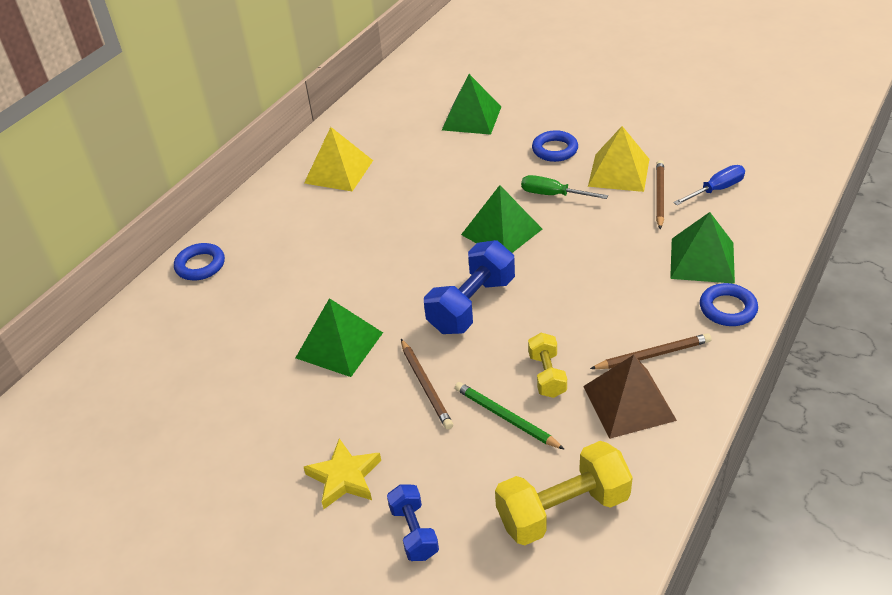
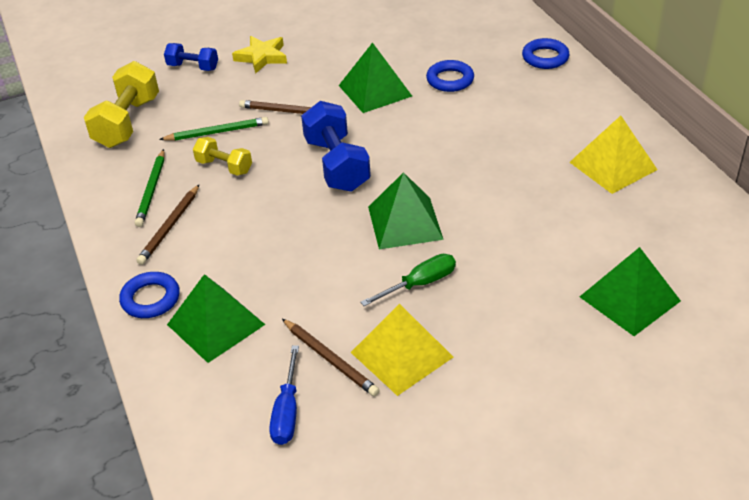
camera: 125 degrees right, 0 degrees up
(555, 150) = (496, 329): blue ring -> blue ring (450, 80)
(629, 403) = (151, 190): brown pyramid -> green pencil

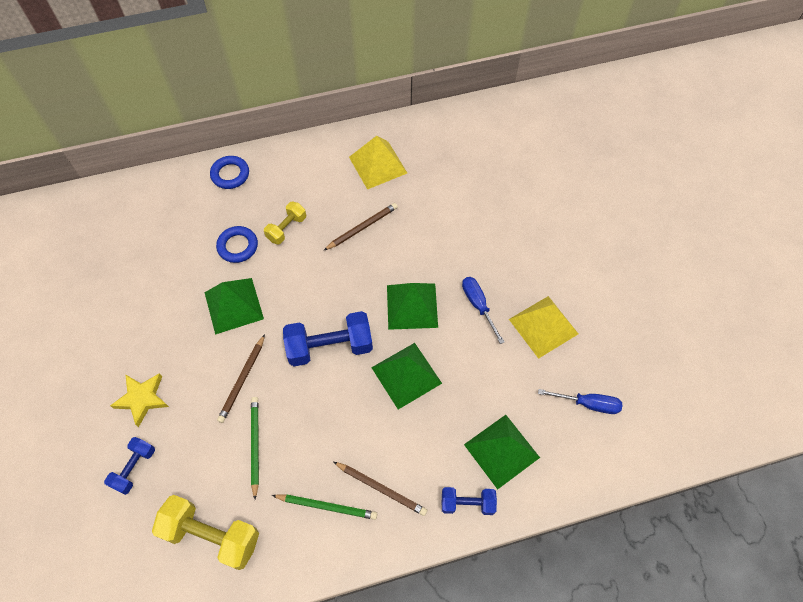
camera: 85 degrees left, 20 degrees up
(150, 299) = (467, 503): blue ring -> blue dumbbell
(224, 166) = (309, 440): yellow dumbbell -> yellow dumbbell (286, 228)
(330, 359) = (543, 372): brown pencil -> brown pencil (362, 228)
(420, 284) = (478, 305): green screwdriver -> blue screwdriver
(629, 298) = (508, 189): green pyramid -> green pyramid (406, 375)

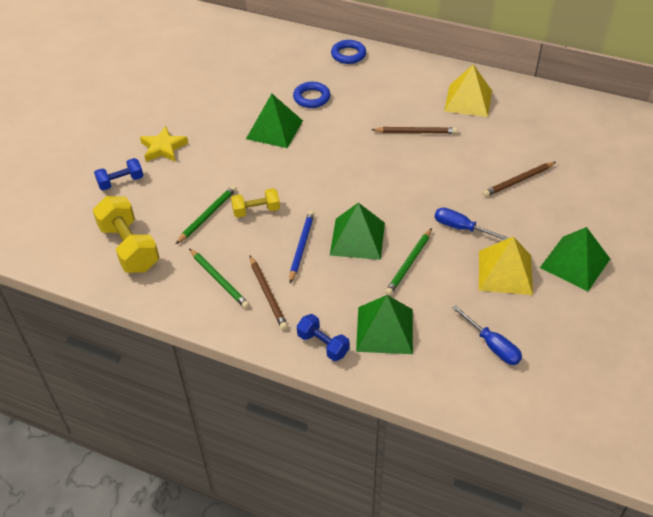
camera: 40 degrees right, 15 degrees down
(242, 380) = (237, 174): brown pencil -> brown pencil (518, 181)
(286, 228) = (357, 105): yellow dumbbell -> yellow dumbbell (256, 210)
(330, 347) = (317, 189): blue dumbbell -> none
(368, 418) = (301, 247): none -> blue pencil
(412, 306) = (406, 199): green pyramid -> green pyramid (575, 263)
(467, 370) = (409, 263): none -> green pencil
(478, 305) = (461, 228): blue screwdriver -> blue screwdriver turned 75 degrees counterclockwise

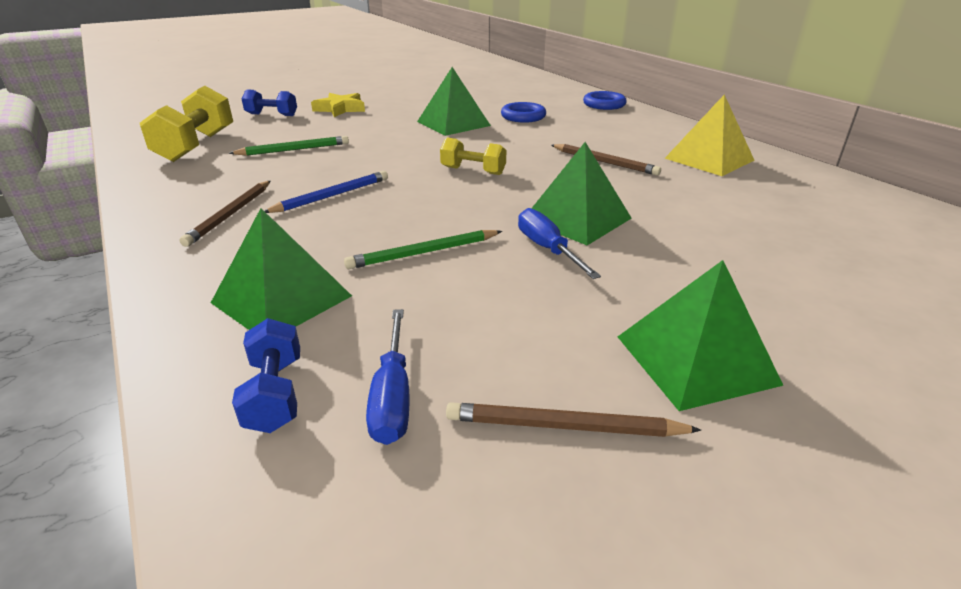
camera: 35 degrees right, 15 degrees down
(219, 280) = (213, 188): green pencil -> none
(256, 210) = (340, 160): yellow dumbbell -> yellow dumbbell (473, 171)
(323, 344) = (192, 278): blue dumbbell -> blue dumbbell (275, 394)
(357, 238) = (401, 211): green pyramid -> green pyramid (577, 218)
(505, 272) = (549, 317): yellow pyramid -> none
(518, 181) = (699, 237): brown pencil -> brown pencil (565, 426)

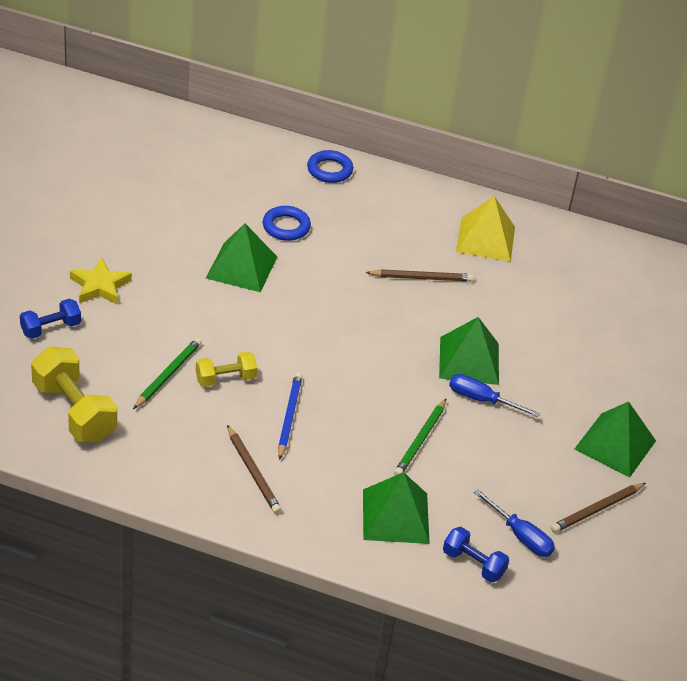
camera: 45 degrees left, 10 degrees up
(473, 171) = (345, 336): yellow dumbbell -> yellow dumbbell (225, 379)

